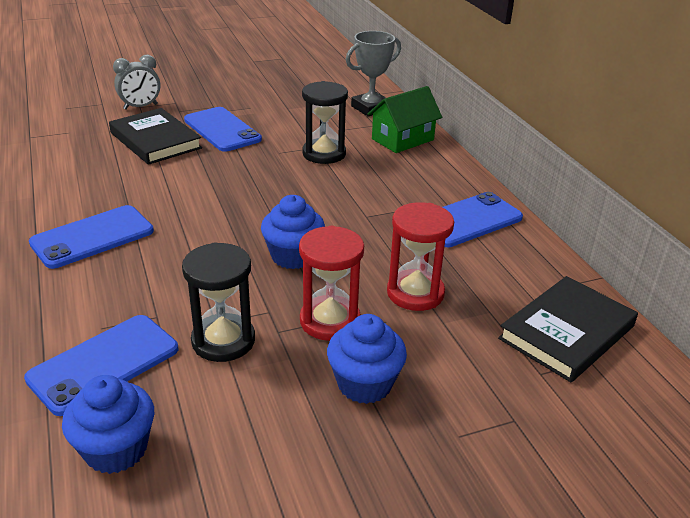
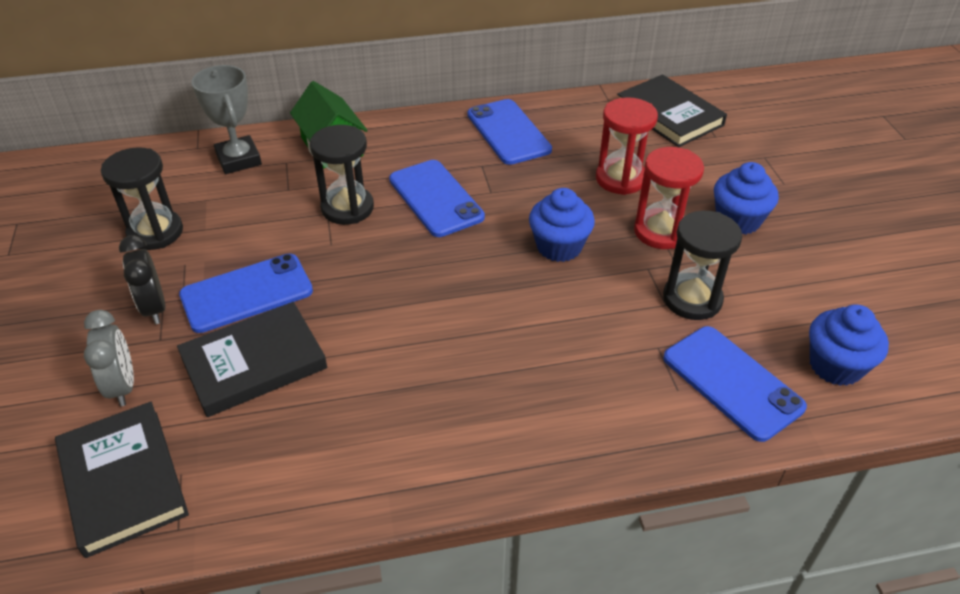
camera: 80 degrees left, 10 degrees up
(68, 118) = (123, 481): none -> black book
(92, 237) = (505, 412): blue phone -> blue phone (435, 198)
(207, 105) = (154, 308): none -> black clock
(280, 94) = (155, 232): none -> black hourglass

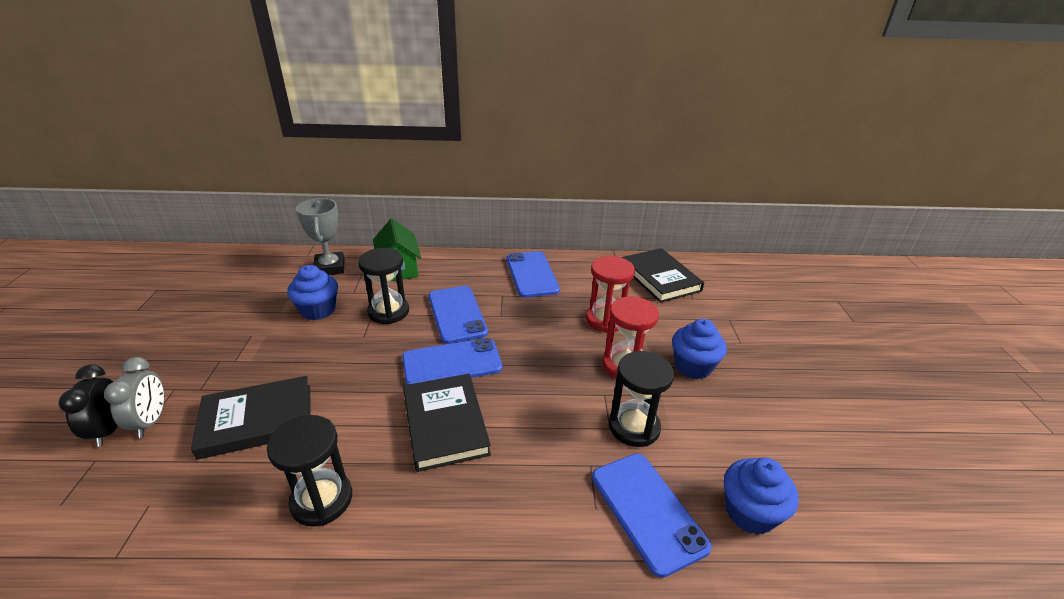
camera: 10 degrees right, 10 degrees down
(123, 481) = (100, 503): black book -> black book (445, 424)
(154, 308) = (210, 364): black clock -> black clock (109, 430)
(155, 232) = (244, 309): black hourglass -> black hourglass (322, 500)
(247, 293) = (282, 364): blue phone -> blue phone (452, 363)
(559, 247) = (537, 365): blue cupcake -> blue cupcake (318, 310)

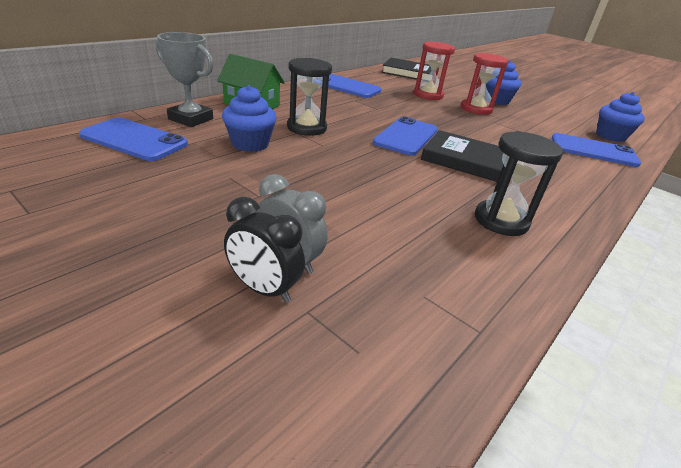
camera: 50 degrees left, 0 degrees up
(257, 420) = (370, 213): black book -> none
(457, 314) = (352, 115): blue phone -> blue phone (134, 140)
(634, 427) = (529, 128): black hourglass -> none

